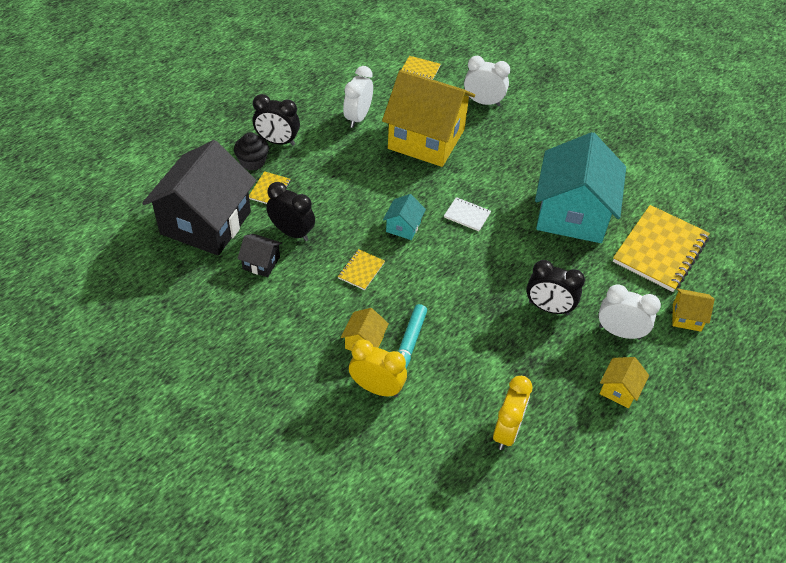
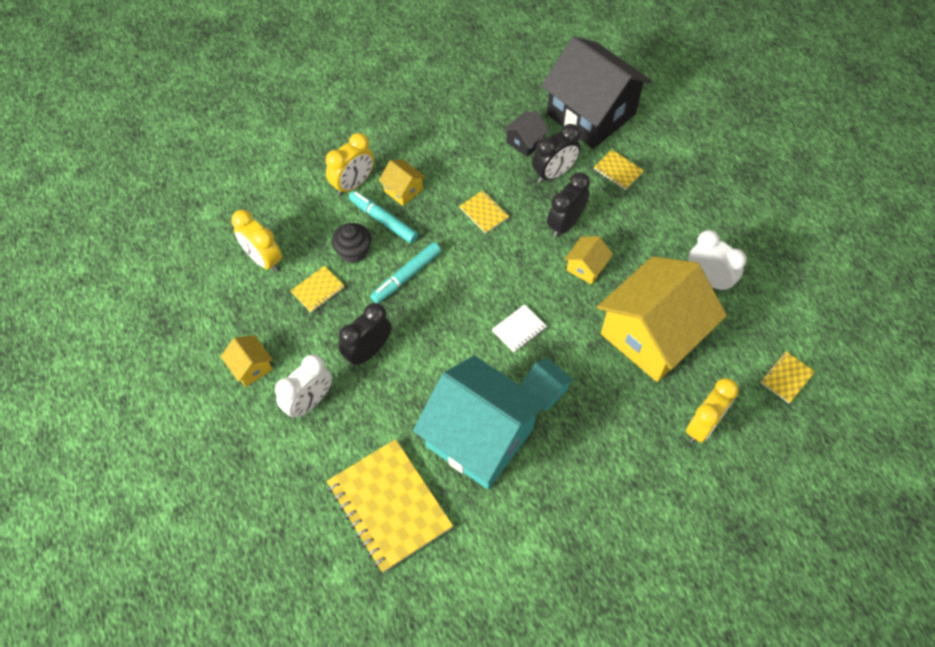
camera: 115 degrees right, 10 degrees up
(252, 162) = (663, 167): black cupcake -> black cupcake (353, 251)
(277, 141) = (688, 195): black clock -> black clock (565, 224)
(403, 227) = (525, 265): turquoise house -> turquoise house (545, 390)
(460, 306) = (406, 276): none -> turquoise marker
(483, 102) = (703, 426): white clock -> yellow clock
(513, 369) = (318, 290): none -> yellow notebook
(686, 317) = (293, 479): yellow house -> yellow house (586, 267)

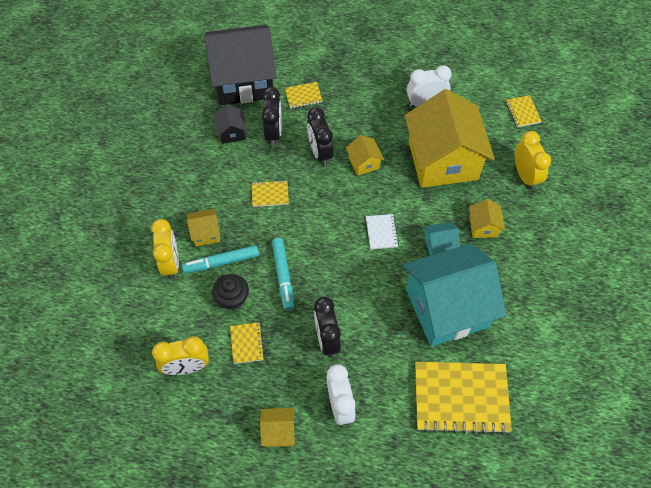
camera: 55 degrees left, 0 degrees up
(603, 419) = (483, 226): none -> yellow house

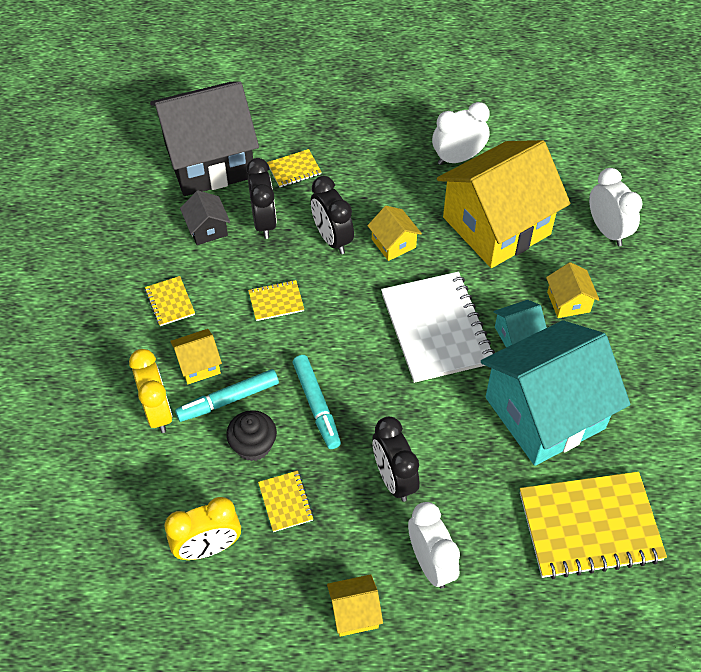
camera: 10 degrees left, 5 degrees down
(381, 232) = (436, 329): white notebook -> white notebook, size x2.21
(443, 160) = (496, 226): yellow house -> yellow house turned 75 degrees clockwise
(522, 112) = (585, 152): yellow notebook -> yellow notebook (170, 302)
(525, 176) = (607, 230): yellow clock -> white clock

